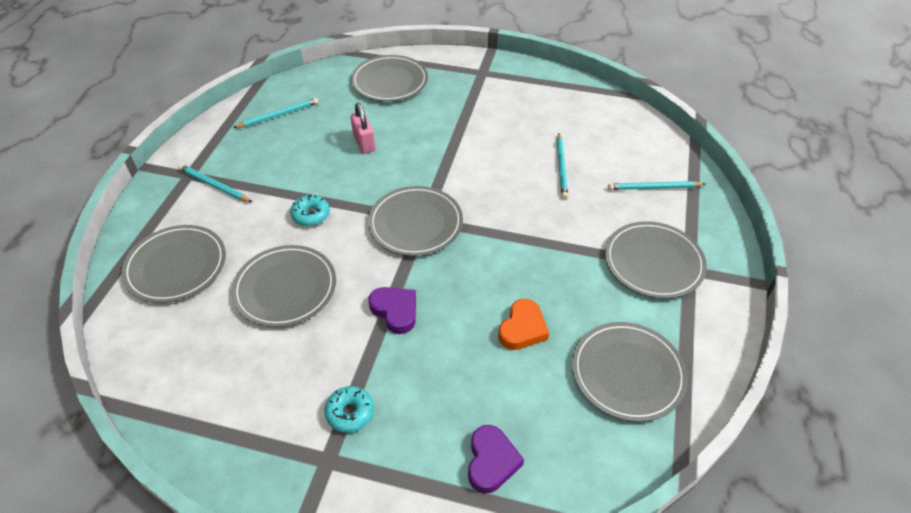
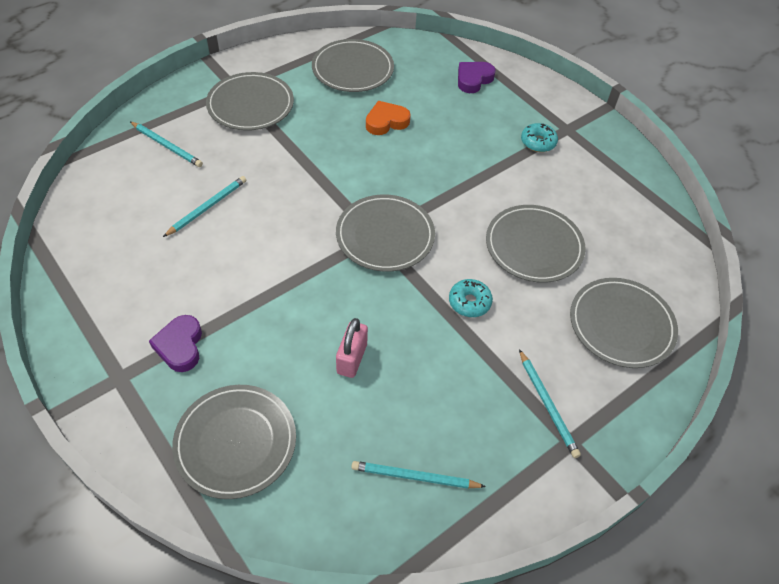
camera: 145 degrees left, 5 degrees up
(395, 311) = (461, 180): purple heart -> purple heart (180, 346)

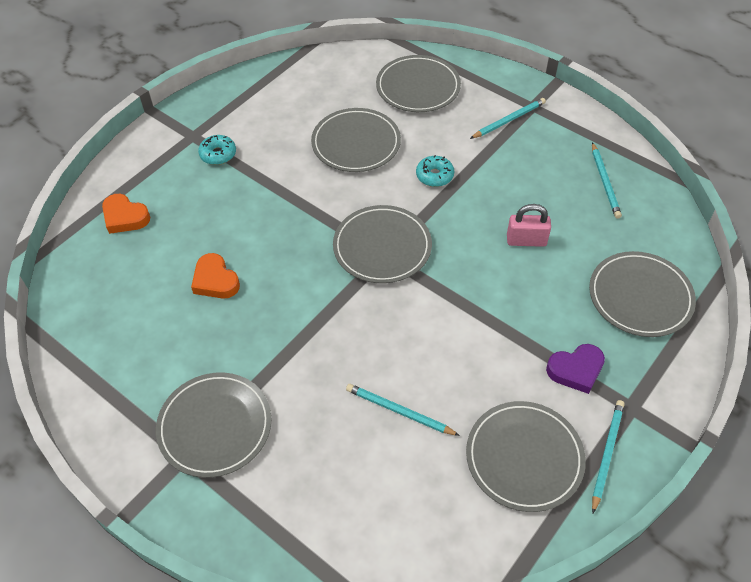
camera: 100 degrees left, 0 degrees up
(167, 146) = (314, 495): turquoise pencil -> turquoise pencil (606, 454)
(353, 69) = (123, 335): grey plate -> grey plate (524, 457)
(473, 79) = (125, 217): purple heart -> orange heart

